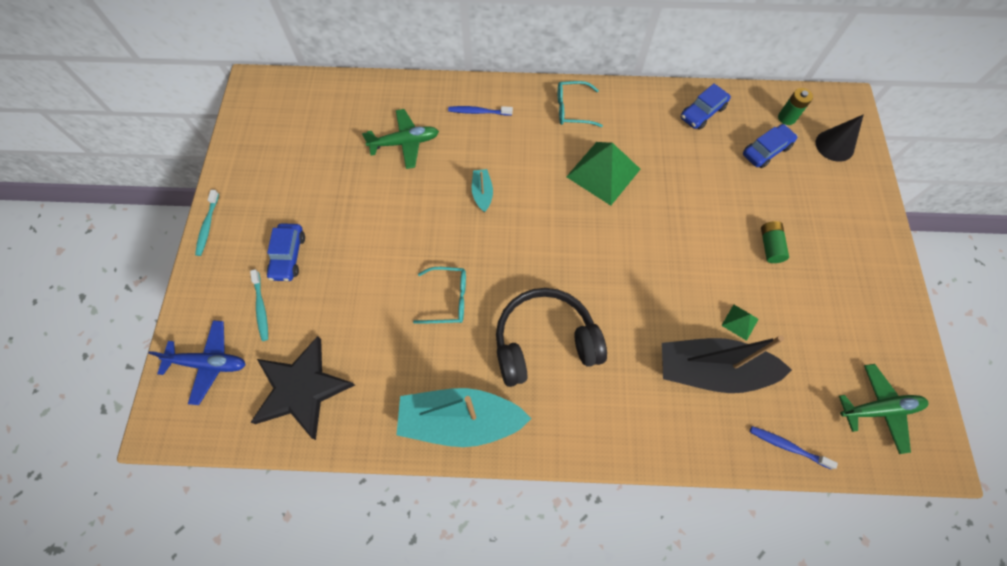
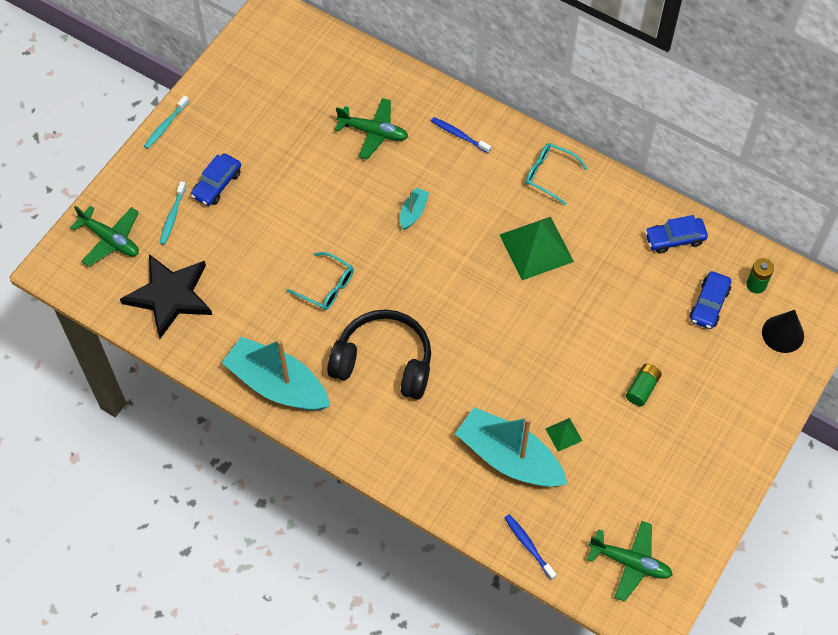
camera: 30 degrees right, 5 degrees down
(209, 363) = (110, 240): blue plane -> green plane
(712, 370) = (509, 457): black boat -> turquoise boat
(766, 150) = (709, 304): blue car -> blue car turned 120 degrees clockwise

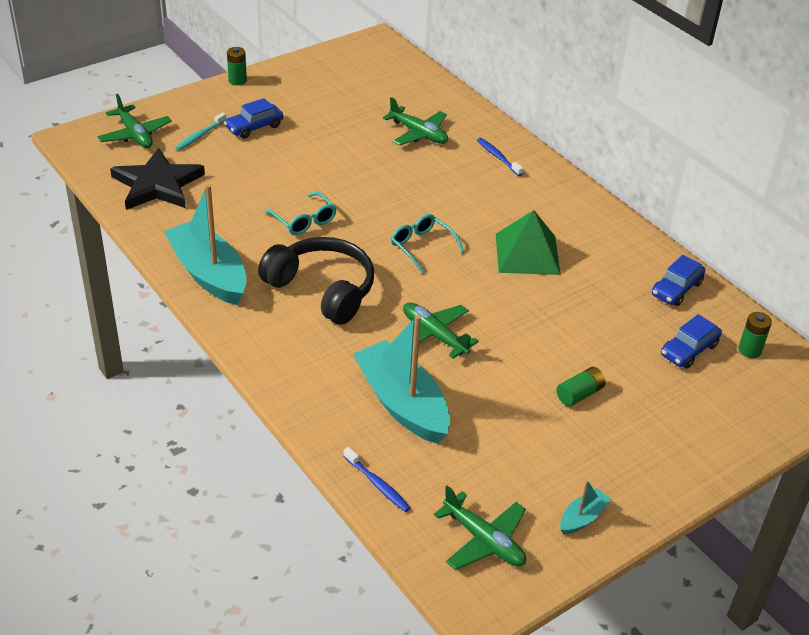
camera: 20 degrees right, 20 degrees down
(165, 126) = (237, 80): turquoise toothbrush -> green battery
(413, 212) = (421, 195): turquoise boat -> turquoise boat (582, 518)
(500, 374) = (434, 335): none -> green plane
(528, 545) = (377, 484): blue toothbrush -> blue toothbrush turned 150 degrees clockwise
(549, 175) = (570, 207): turquoise glasses -> turquoise glasses (422, 246)
(563, 434) = (472, 404): green pyramid -> none
(674, 239) = (676, 289): blue car -> blue car turned 60 degrees counterclockwise
(783, 334) = (762, 399): black cone -> none

